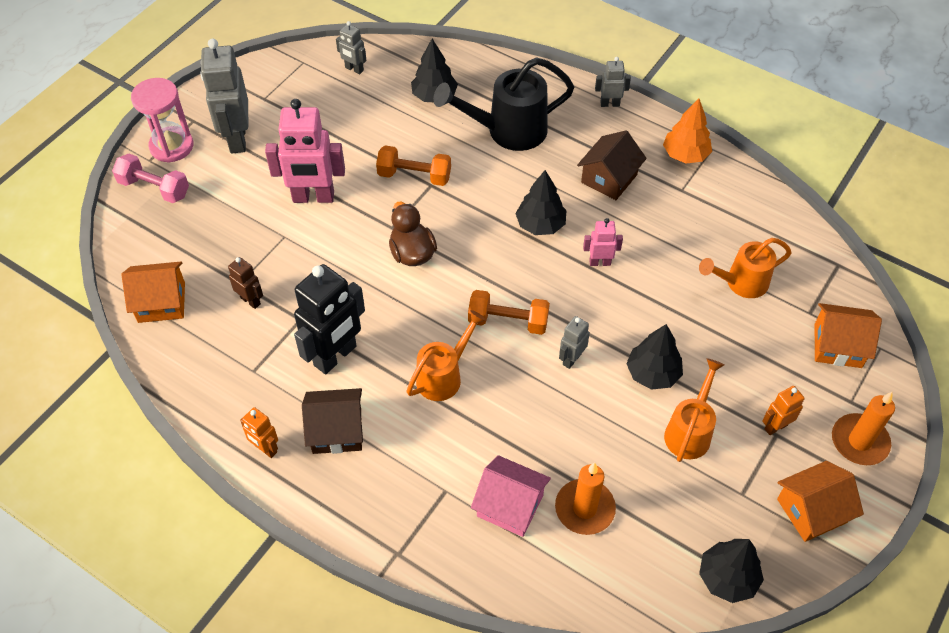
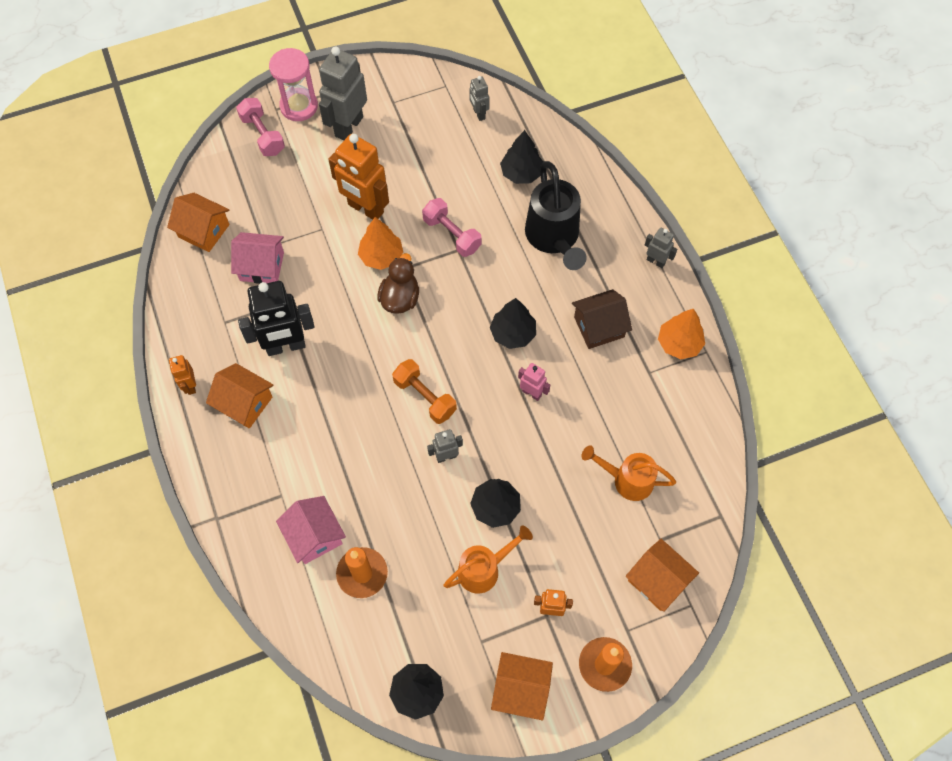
camera: 35 degrees right, 10 degrees up
(250, 300) = (262, 266): brown robot -> pink house
(313, 197) = (365, 209): pink robot -> orange robot
(337, 431) = (244, 403): brown house -> orange house
(363, 228) = (381, 256): none -> orange tree
(414, 176) = (452, 234): orange dumbbell -> pink dumbbell
(443, 376) = (346, 410): orange watering can -> none
(508, 131) = (554, 238): black watering can -> black watering can turned 120 degrees counterclockwise

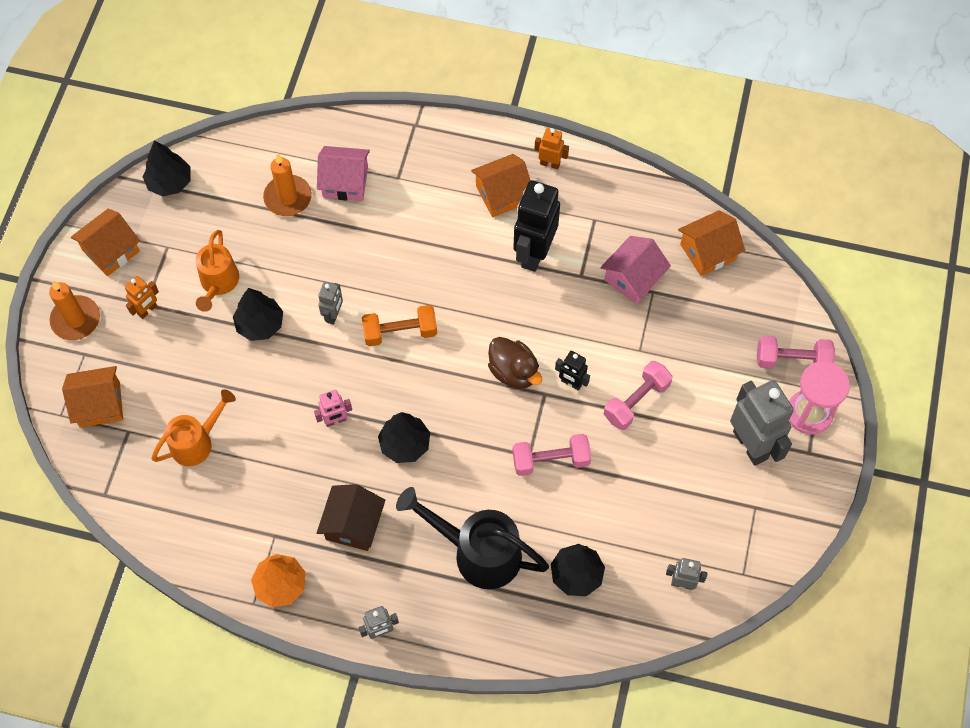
camera: 125 degrees right, 0 degrees up
(365, 209) = (636, 401): orange robot -> pink dumbbell
(381, 256) = (571, 383): orange tree -> black robot

